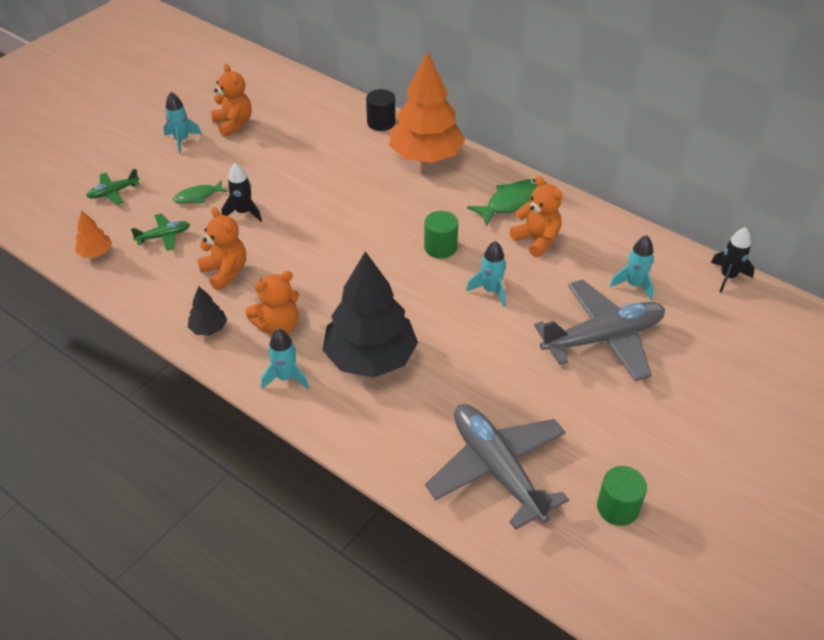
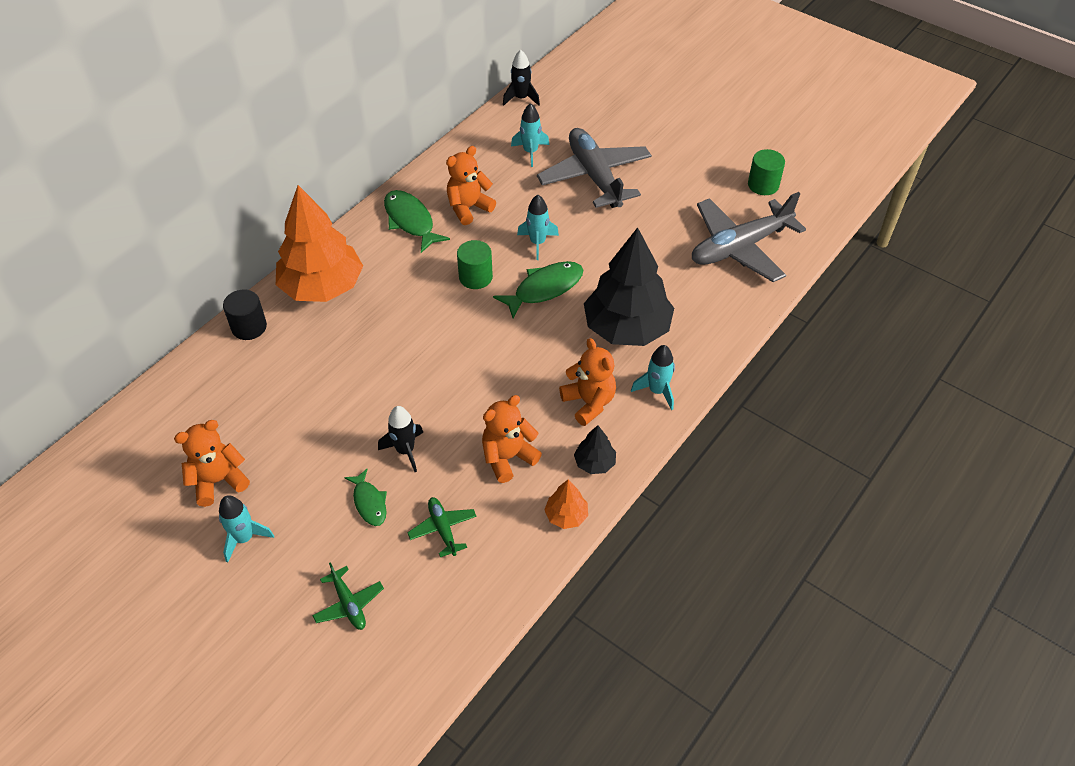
camera: 90 degrees left, 5 degrees up
(95, 253) = (469, 601): orange tree -> orange tree (566, 516)
(425, 295) = (544, 289): none -> green fish

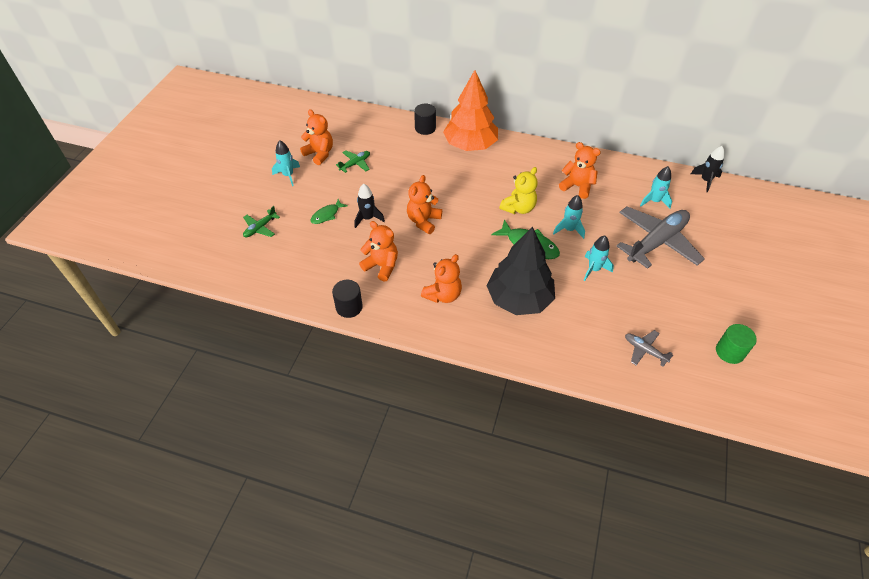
camera: 70 degrees right, 0 degrees up
(410, 221) = (547, 164): green fish -> none
(443, 529) = (320, 251): green plane -> green plane (355, 164)
(446, 385) = (423, 221): none -> orange teddy bear
(475, 277) = (518, 208): green cylinder -> yellow teddy bear
(566, 516) = (349, 307): orange tree -> black cylinder
(594, 463) = (395, 311): black tree -> none
(657, 391) = (471, 330): turquoise rocket -> turquoise rocket (594, 269)
(740, 247) = (644, 350): grey plane -> grey plane, size x0.45

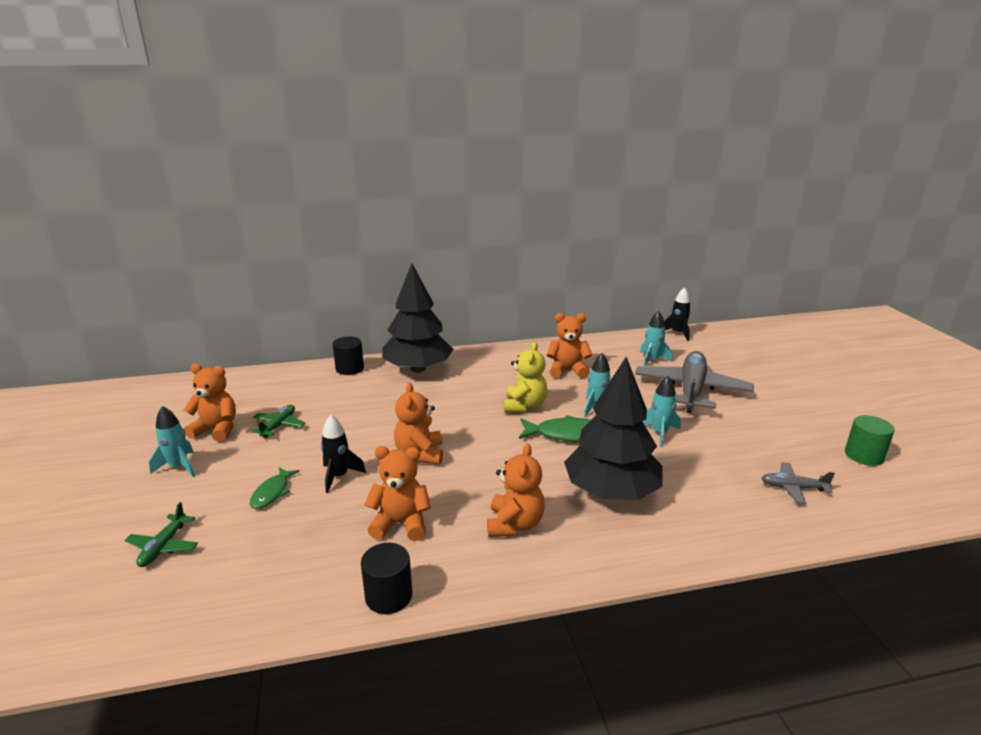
camera: 30 degrees left, 25 degrees down
(470, 145) = (418, 369): orange tree -> black tree

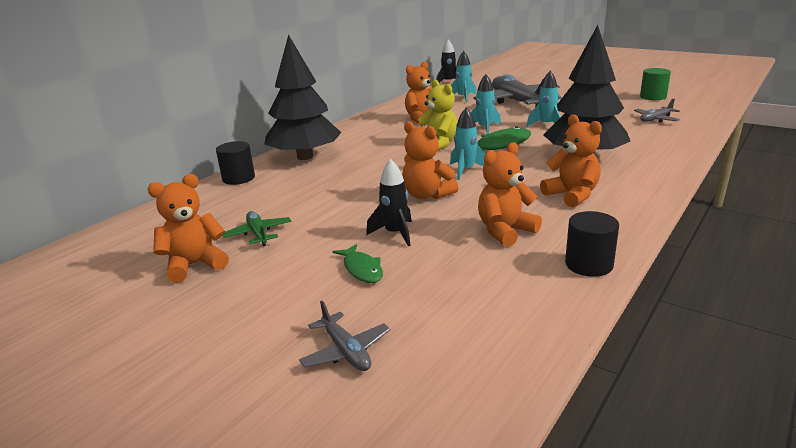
camera: 40 degrees left, 0 degrees up
(164, 546) = (346, 351): green plane -> grey plane
(179, 467) = (217, 304): turquoise rocket -> turquoise rocket (466, 170)

